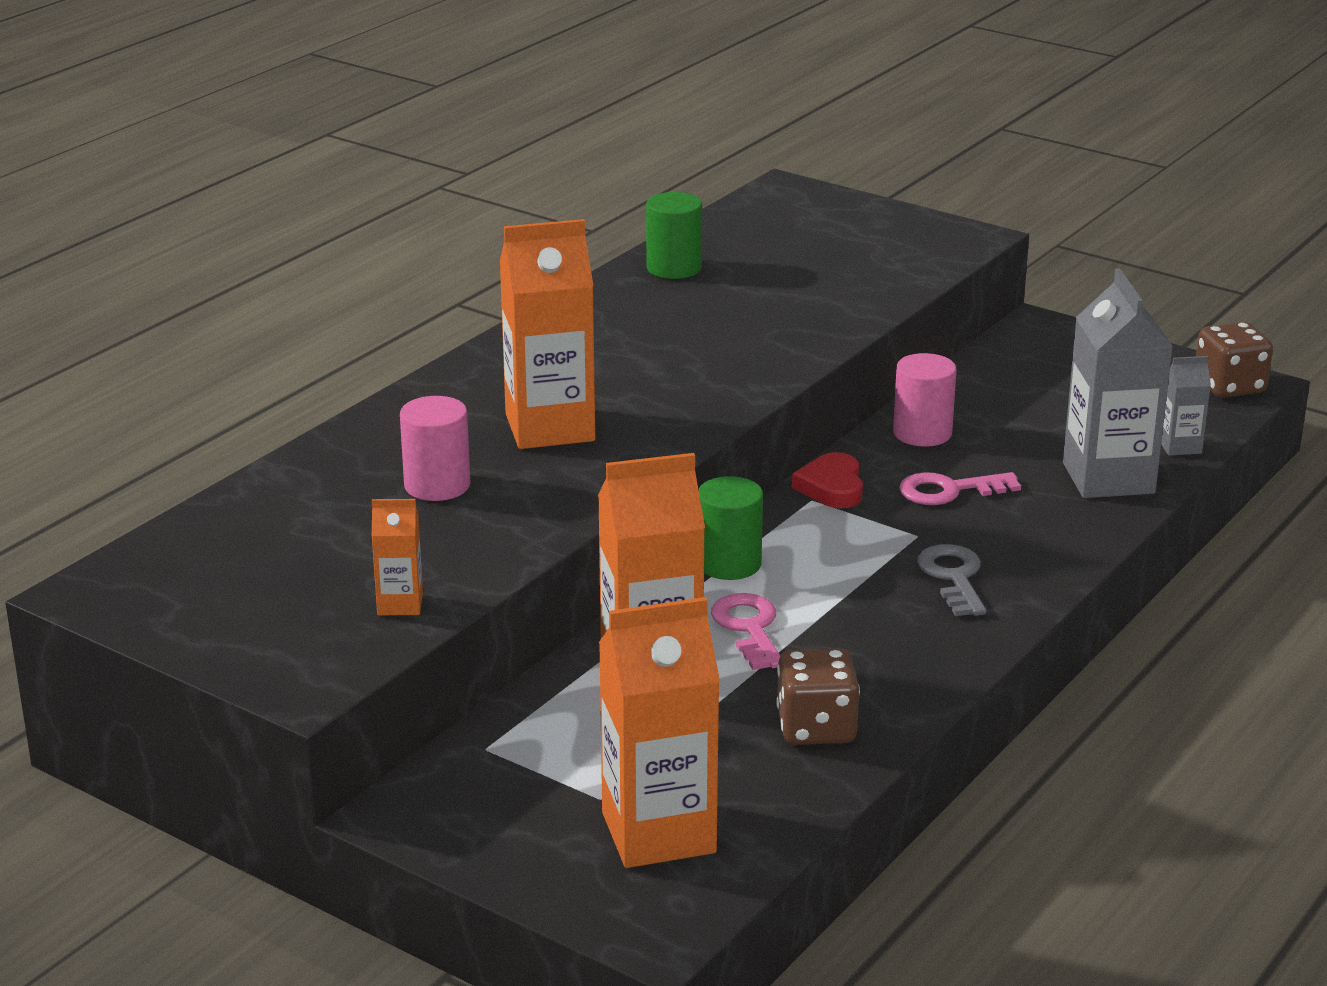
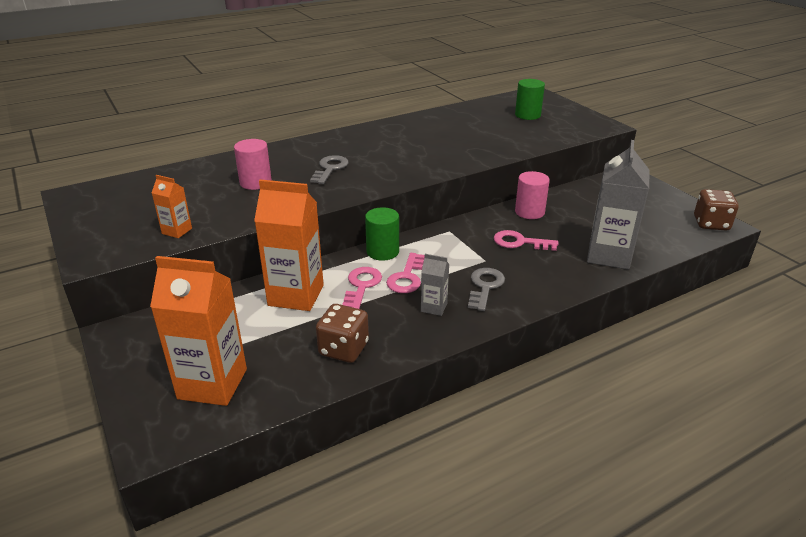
camera: 25 degrees right, 5 degrees up
(550, 428) = (330, 169): orange carton -> grey key
(674, 268) = (454, 115): green cylinder -> green cylinder (527, 115)
(812, 596) = (407, 277): none -> pink key
(831, 487) = (464, 227): red heart -> none
(1179, 446) = (661, 248): grey carton -> grey carton (434, 307)

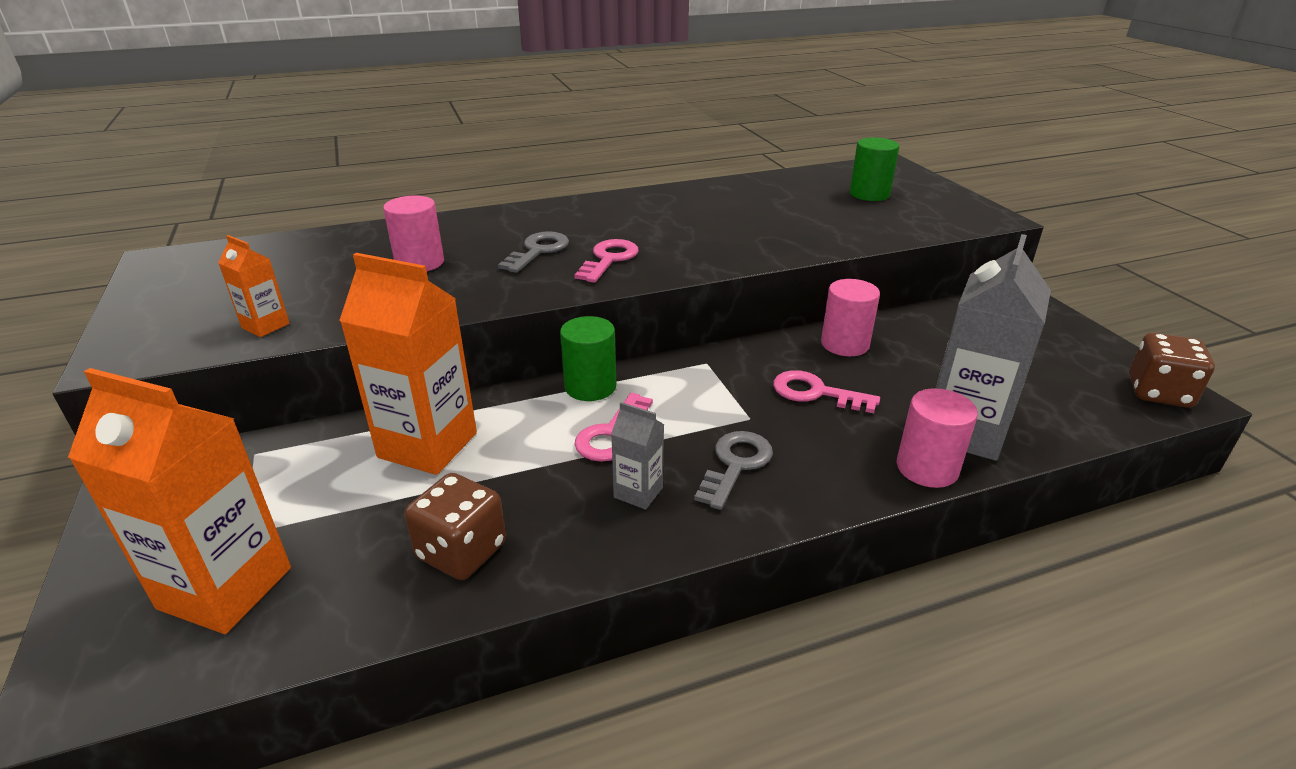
camera: 10 degrees right, 0 degrees up
(361, 286) = (535, 440): pink key -> pink key (609, 259)
(592, 277) = (927, 468): none -> pink cylinder

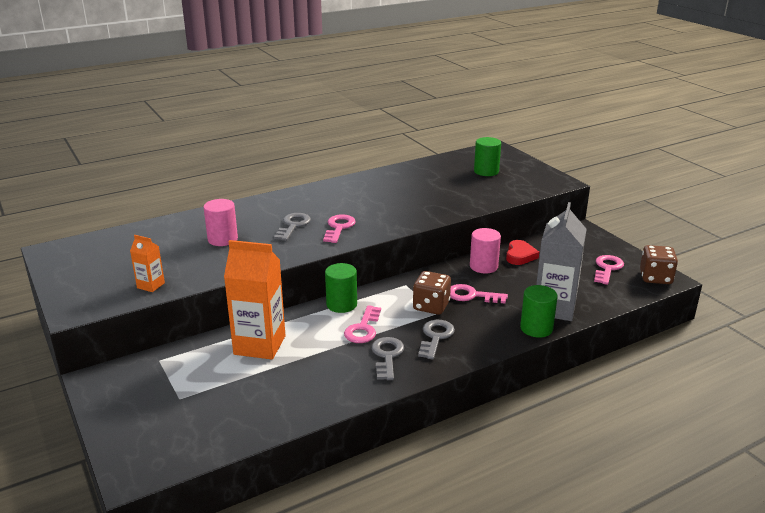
camera: 10 degrees left, 5 degrees down
(225, 588) = (184, 423): orange carton -> none
(461, 551) = (303, 393): brown dice -> brown dice (431, 306)
(638, 492) = (387, 356): grey carton -> grey key
(910, 331) = (520, 255): none -> red heart
(927, 468) = (536, 328): pink cylinder -> green cylinder
(1066, 367) = (607, 268): none -> pink key

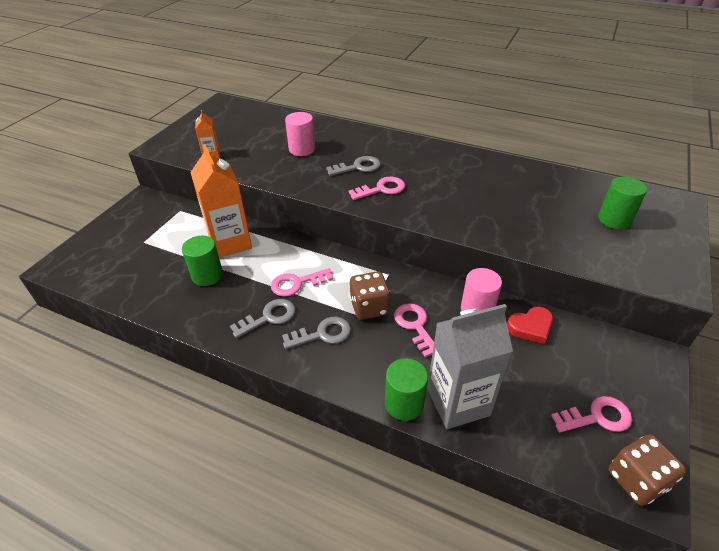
camera: 55 degrees right, 15 degrees up
(341, 304) = (321, 254): green cylinder -> green cylinder (207, 275)

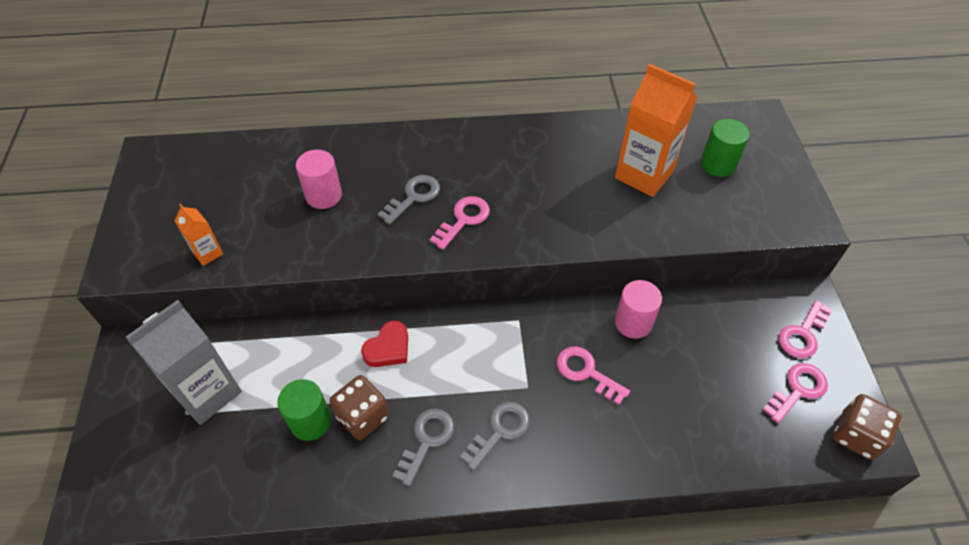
camera: 30 degrees left, 10 degrees up
(230, 243) = (304, 362): orange carton -> orange carton (644, 175)
(297, 283) = (427, 380): pink key -> pink key (803, 334)
(369, 307) = (526, 372): brown dice -> brown dice (363, 416)
(404, 403) = (631, 468): green cylinder -> none
(458, 402) = (678, 439): grey carton -> grey carton (207, 393)
(530, 327) = (692, 319): red heart -> red heart (388, 348)

